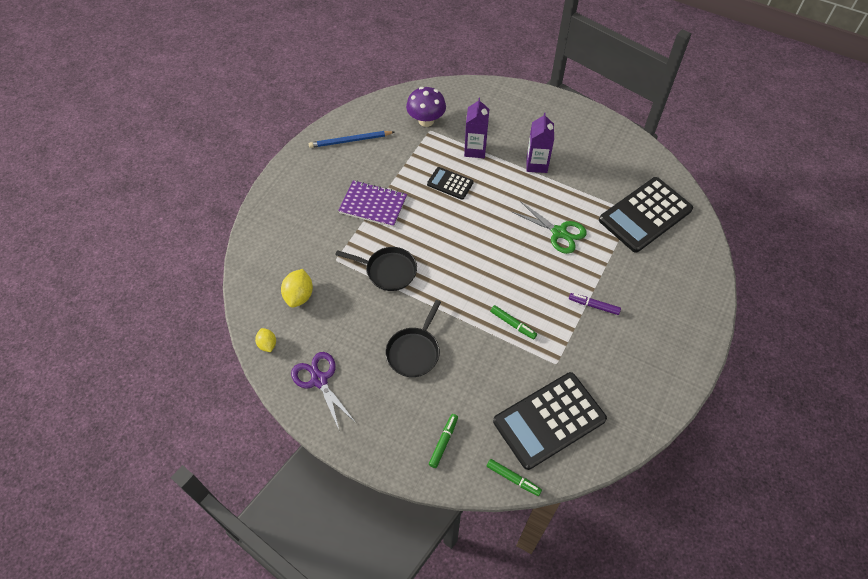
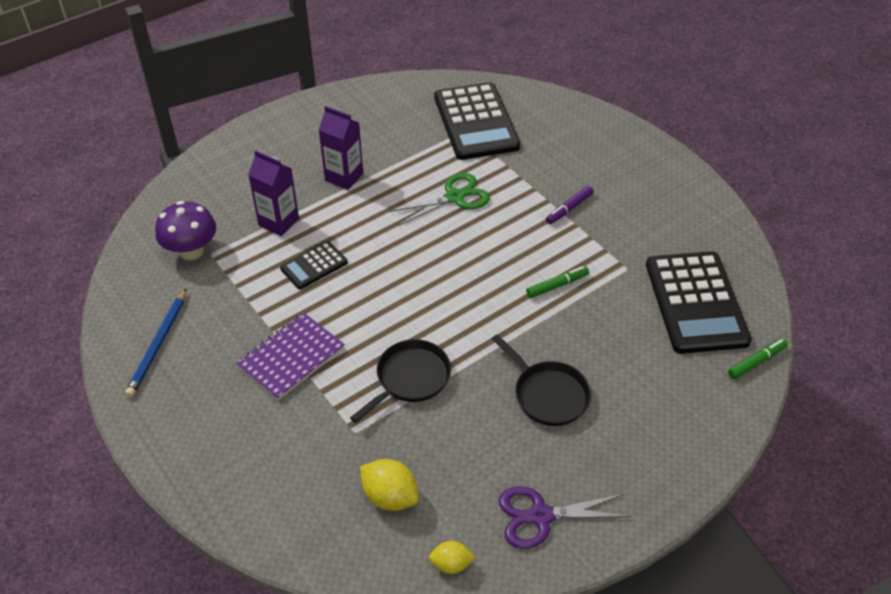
camera: 65 degrees left, 10 degrees down
(443, 442) = (686, 410): green marker -> none

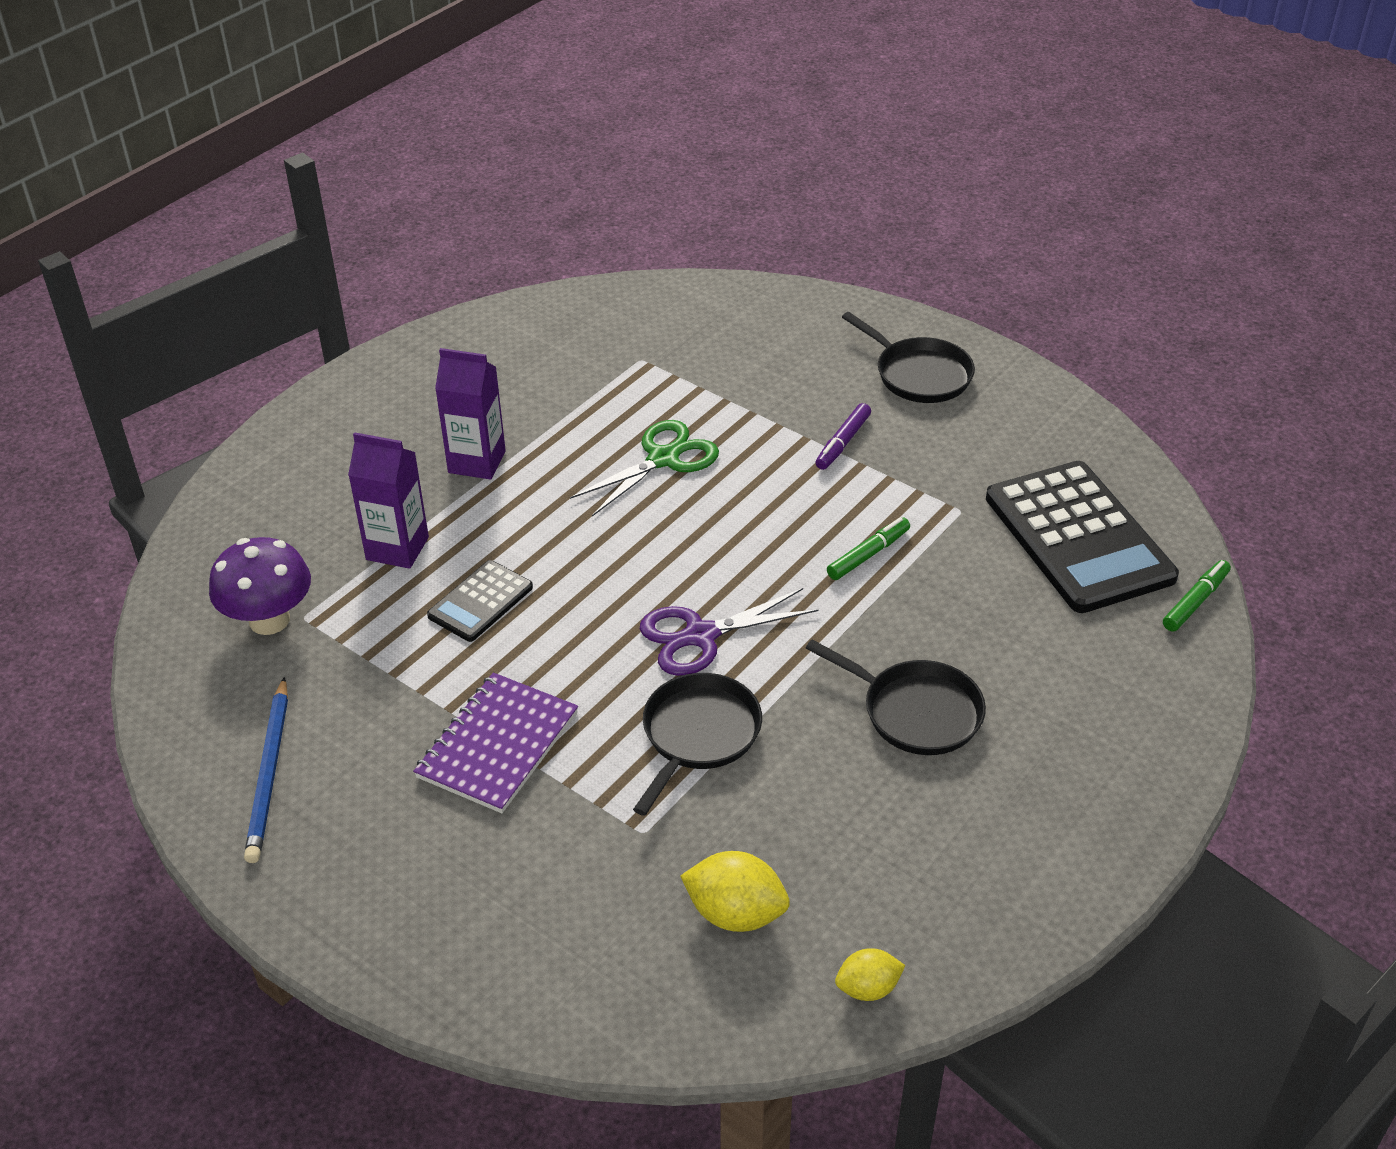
camera: 15 degrees left, 5 degrees down
(476, 122) = (653, 345): black calculator -> none
(541, 516) = (974, 886): purple scissors -> purple scissors (701, 636)
(634, 173) = (919, 374): none -> black pan

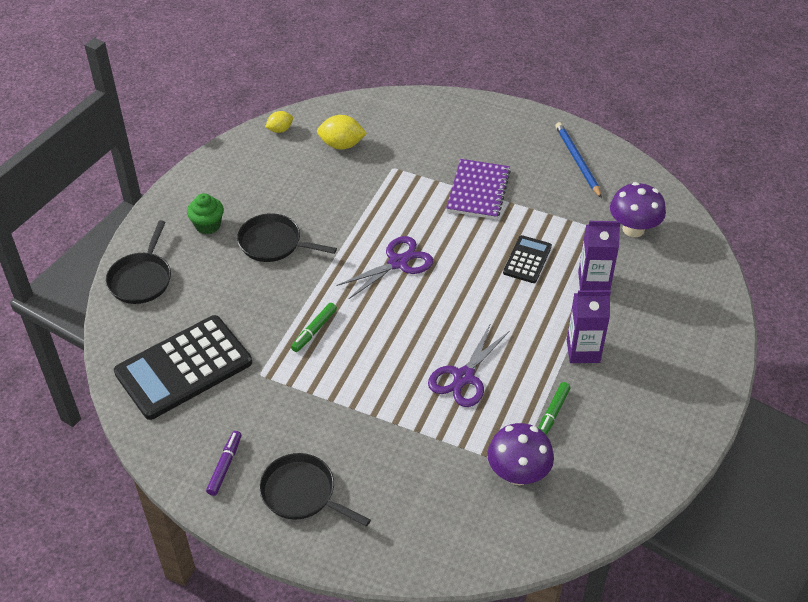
camera: 165 degrees right, 5 degrees up
(642, 352) = (518, 473): none -> purple mushroom
(663, 459) = (464, 377): green scissors -> purple scissors
(698, 735) = (382, 212): black pan -> black pan (141, 279)
(843, 443) = (347, 415): purple marker -> purple marker (225, 466)
(1041, 772) = (208, 225): none -> green cupcake
(1078, 538) = (184, 368): black calculator -> black calculator turned 90 degrees counterclockwise
(1195, 601) = (115, 336): green marker -> green marker (552, 414)

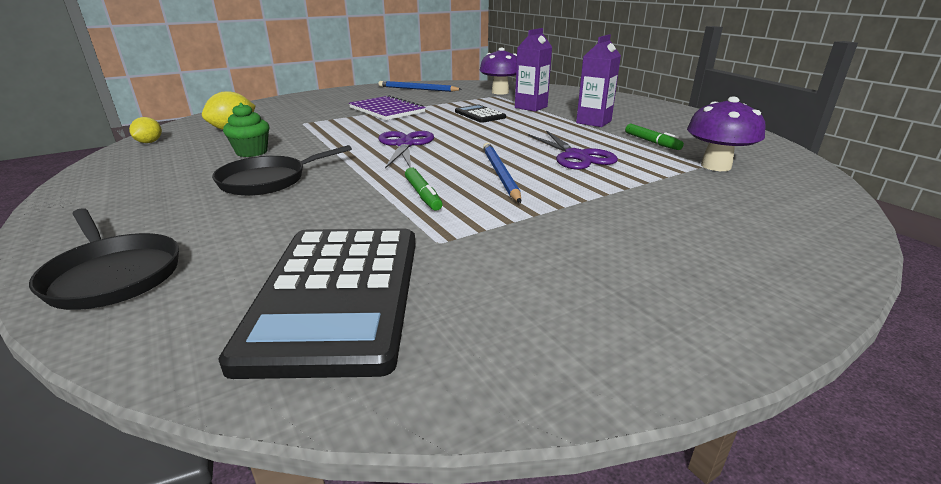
camera: 55 degrees left, 20 degrees down
(208, 225) = (157, 204): green cupcake -> green cupcake (252, 152)
(225, 466) = (581, 322): purple marker -> none
(302, 493) = (682, 274): black pan -> none
(384, 350) = (500, 174): none -> blue pencil

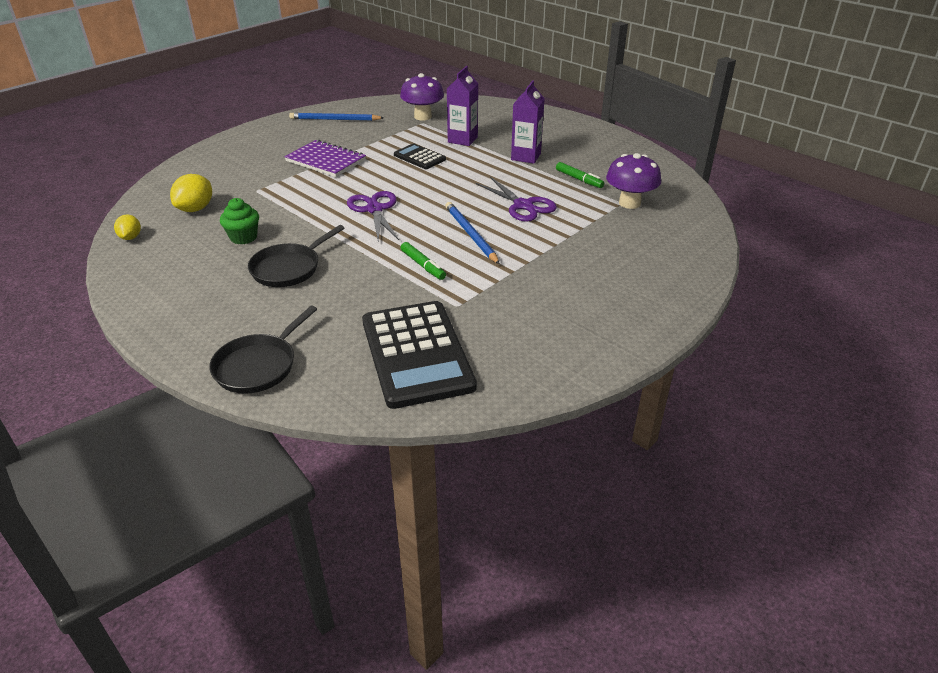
camera: 15 degrees left, 10 degrees up
(113, 275) = (258, 366): black pan -> black pan turned 90 degrees clockwise

